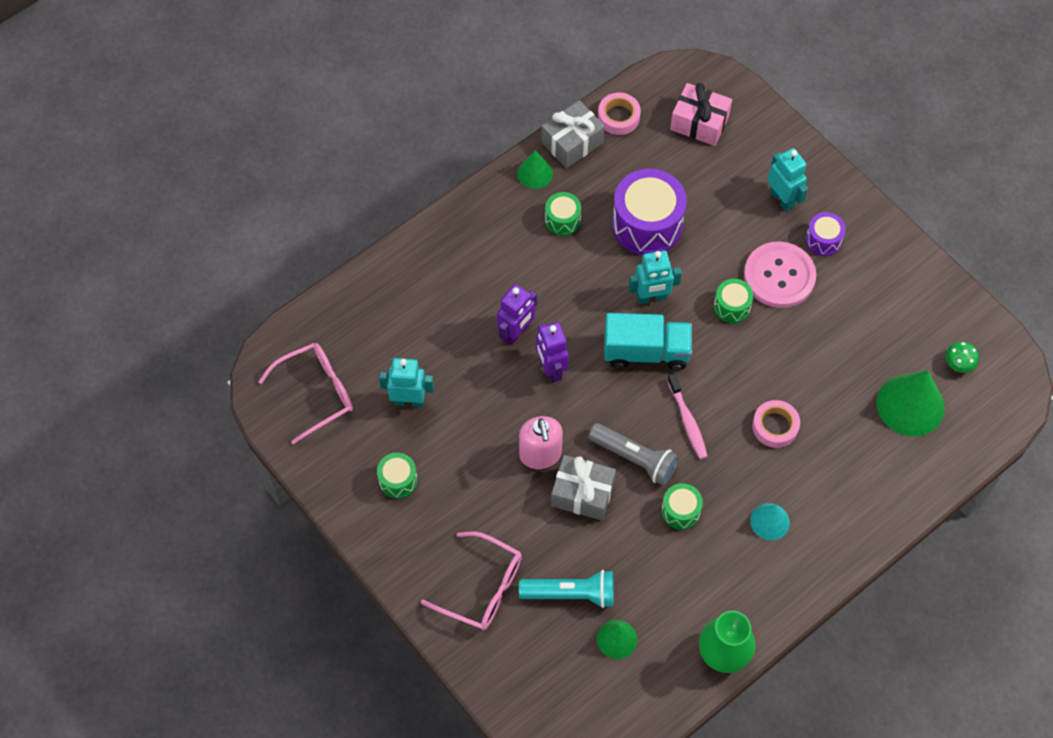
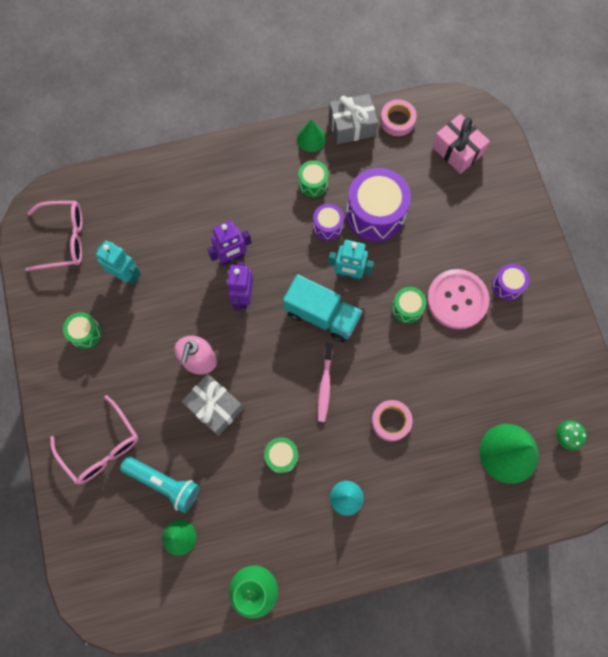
camera: 25 degrees right, 10 degrees up
(603, 258) = (327, 226): none -> purple drum
(634, 458) = (268, 397): grey flashlight -> none
(782, 199) = (491, 238): turquoise robot -> none

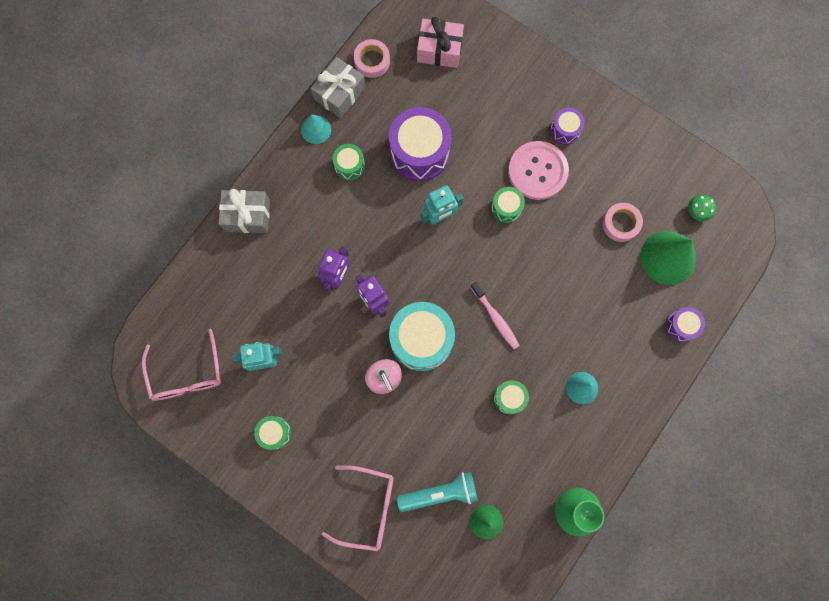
camera: 40 degrees left, 5 degrees up
(64, 239) = (186, 374): pink glasses -> pink glasses turned 120 degrees clockwise
(214, 407) = (427, 404): grey gift -> grey gift (247, 215)
(253, 355) = (421, 340): none -> turquoise drum
(311, 138) = (316, 129): green cone -> turquoise cone
(322, 315) = (447, 266): turquoise truck -> none
(327, 226) = (391, 191): purple drum -> purple drum (681, 326)
(391, 421) = (566, 304): pink tape -> pink tape (620, 223)

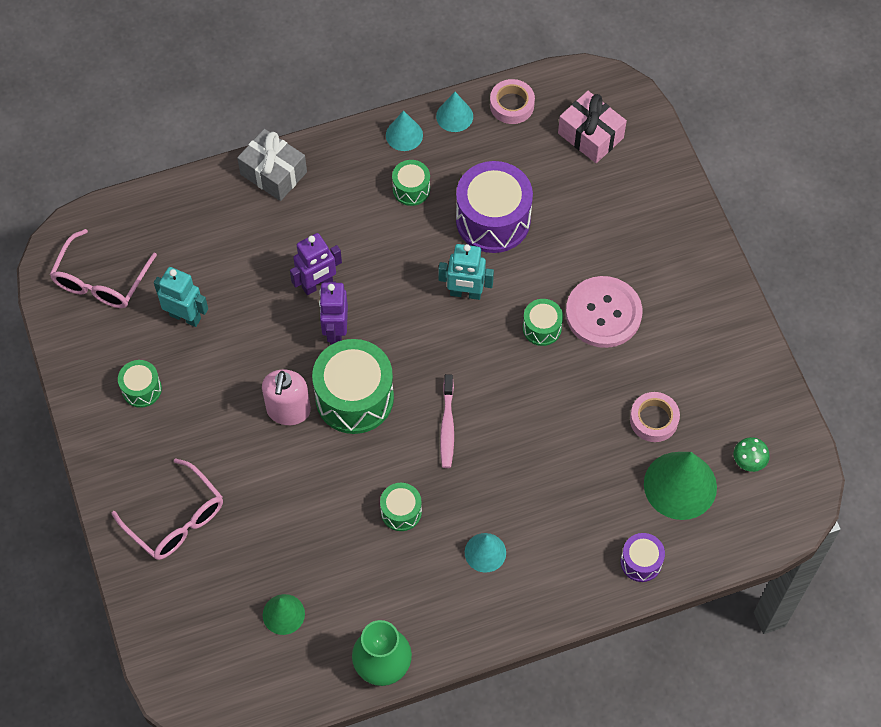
camera: 35 degrees right, 15 degrees down
(339, 93) = (454, 116): grey gift -> turquoise cone
(421, 340) = (354, 398): turquoise drum -> green drum
(440, 493) = (258, 555): turquoise flashlight -> none
(565, 130) = (664, 292): purple drum -> none

